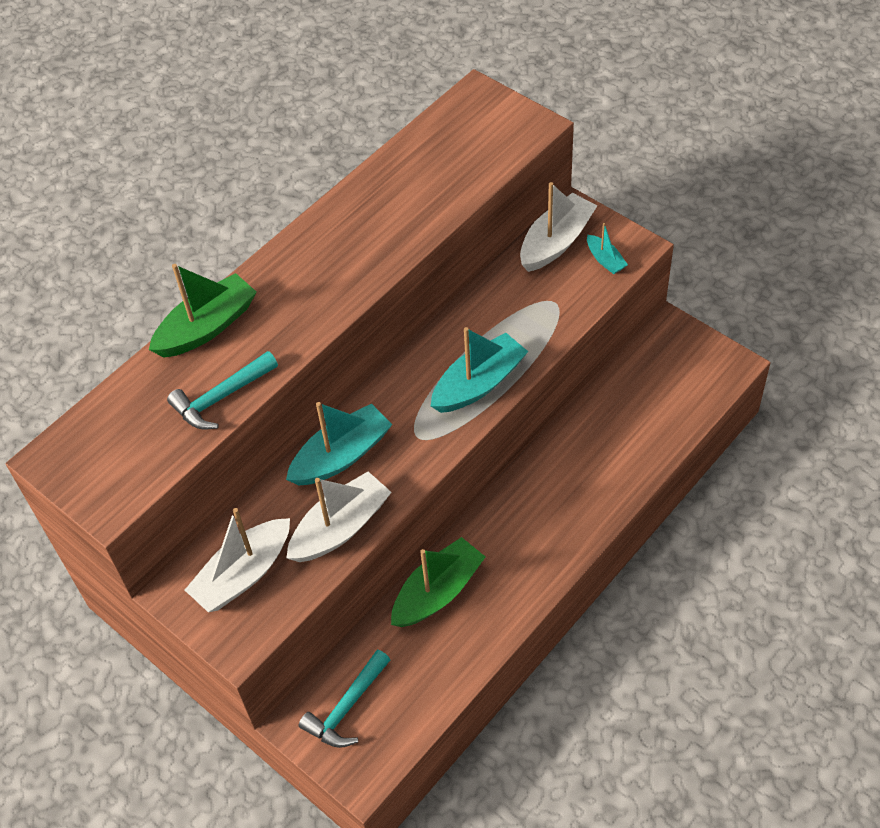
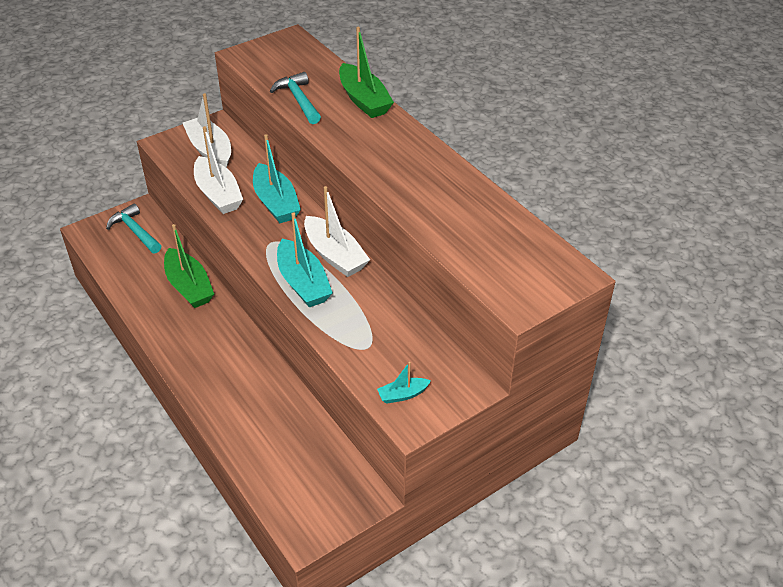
camera: 100 degrees right, 10 degrees down
(556, 242) = (437, 365): white boat -> white boat (335, 255)

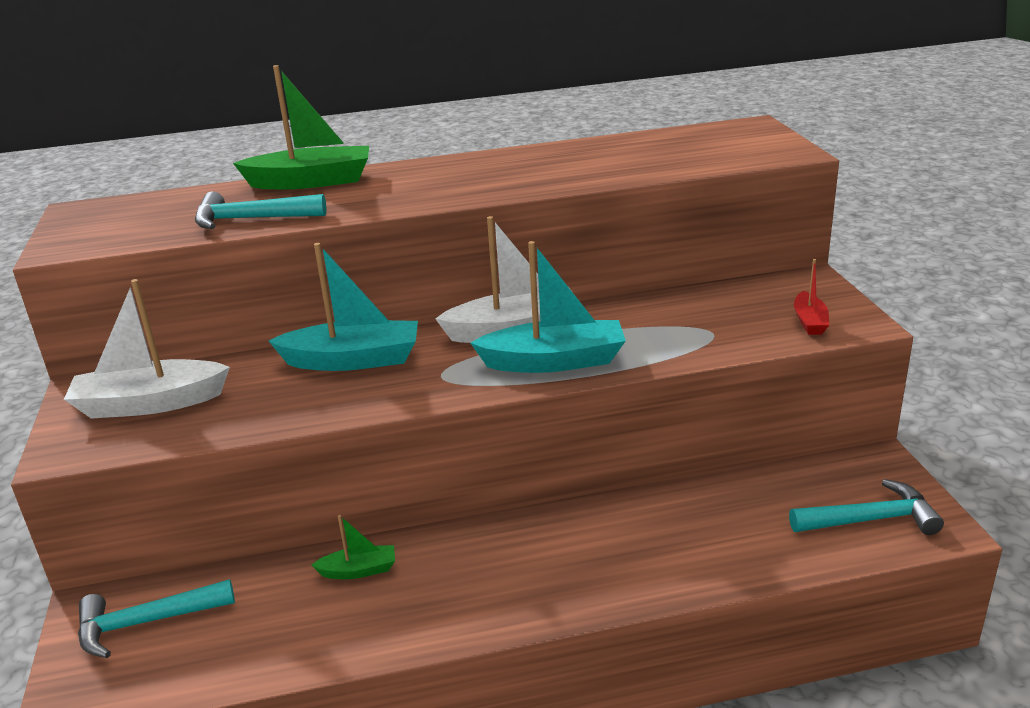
camera: 65 degrees left, 15 degrees down
(189, 286) = (359, 570): green boat -> green boat, size x0.51
(218, 194) = (276, 409): white boat -> none
(301, 498) = (871, 519): none -> turquoise hammer
(403, 395) = (809, 321): turquoise boat -> red boat

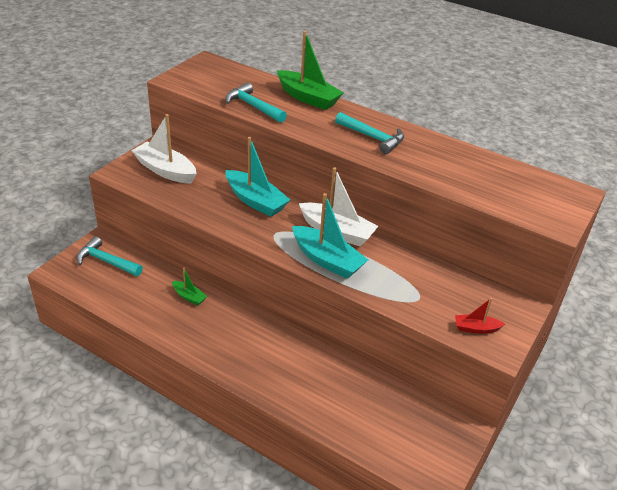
camera: 40 degrees right, 10 degrees up
(809, 321) = (476, 328): red boat -> red boat turned 45 degrees clockwise
(871, 519) = (411, 450): turquoise hammer -> turquoise hammer (373, 138)

